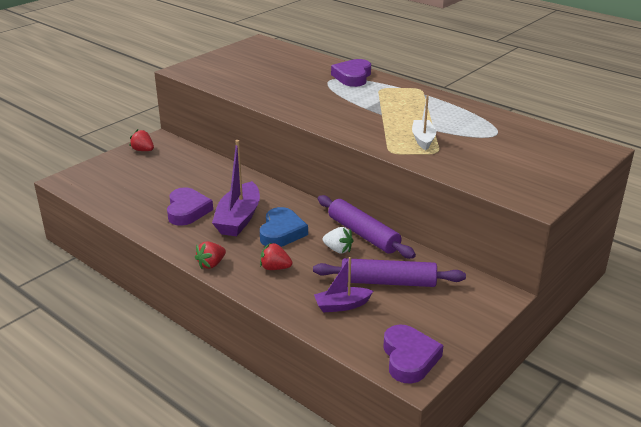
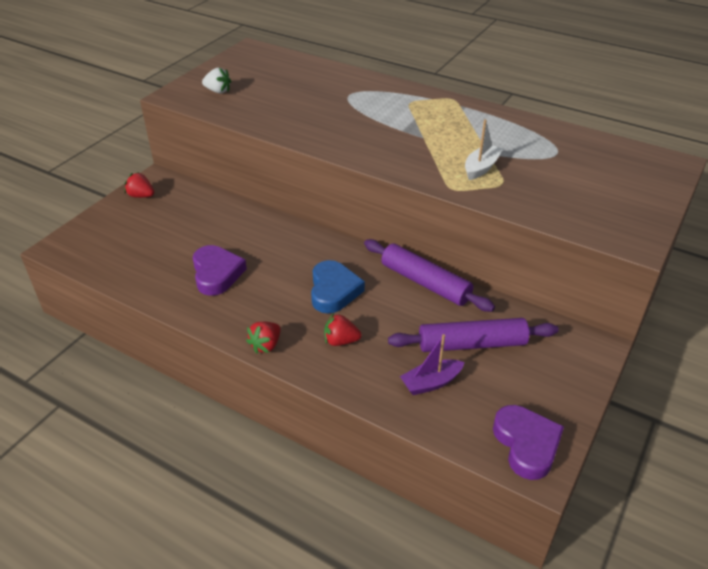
camera: 10 degrees left, 10 degrees up
(238, 219) = (279, 278): purple boat -> none
(338, 250) = (404, 307): white strawberry -> white strawberry (218, 91)
(353, 77) = (373, 88): purple heart -> none
(423, 139) = (481, 168): white boat -> white boat turned 45 degrees clockwise

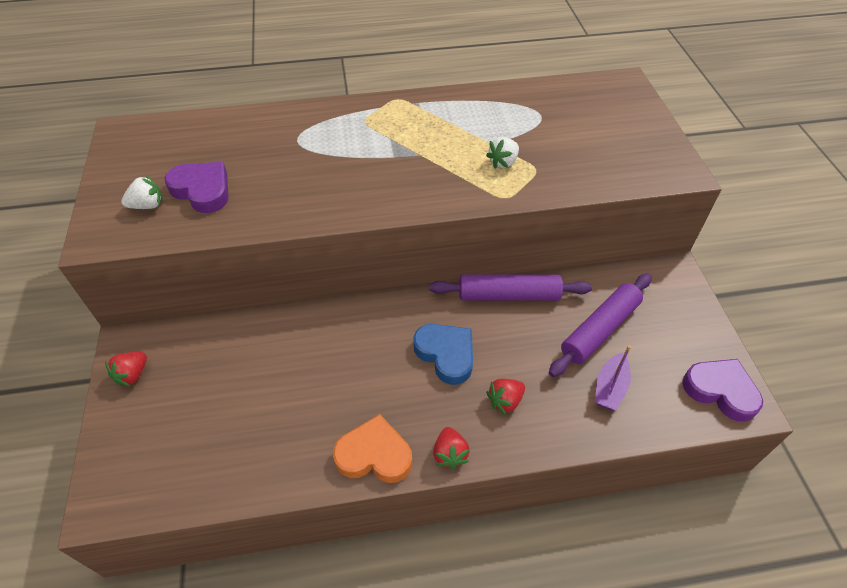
camera: 40 degrees left, 10 degrees up
(141, 196) = (132, 375): red strawberry -> red strawberry turned 45 degrees counterclockwise
(217, 274) = (320, 411): purple heart -> purple heart (202, 190)
(220, 315) = (374, 455): none -> orange heart
(481, 168) = (503, 162): white boat -> white strawberry

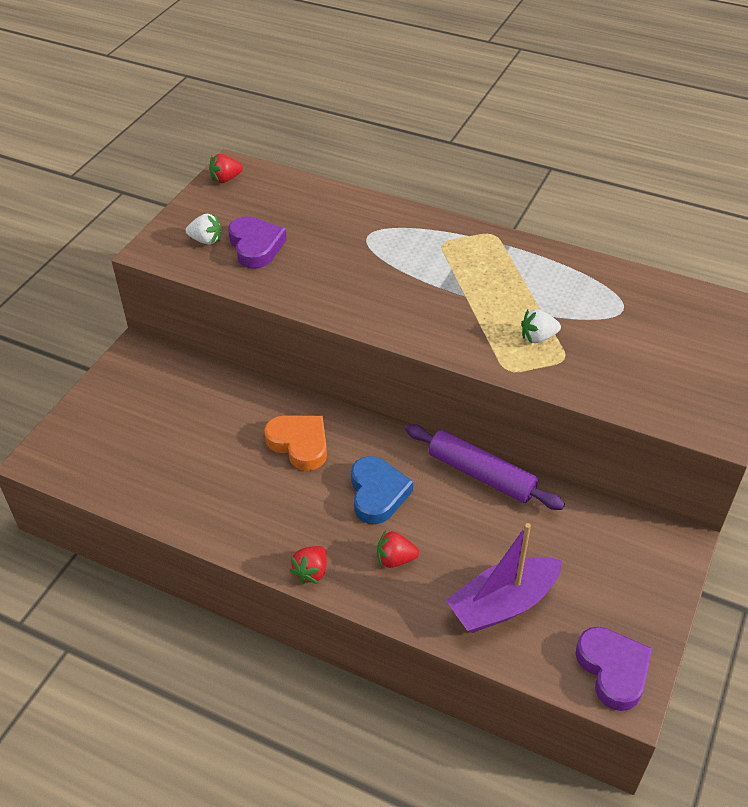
camera: 35 degrees right, 5 degrees down
(132, 375) = (123, 377): red strawberry -> red strawberry (226, 179)
(374, 455) = (251, 537): orange heart -> orange heart (299, 444)
(599, 329) = (542, 551): purple rolling pin -> none
(610, 388) = (502, 604): purple boat -> purple boat, size x1.68

